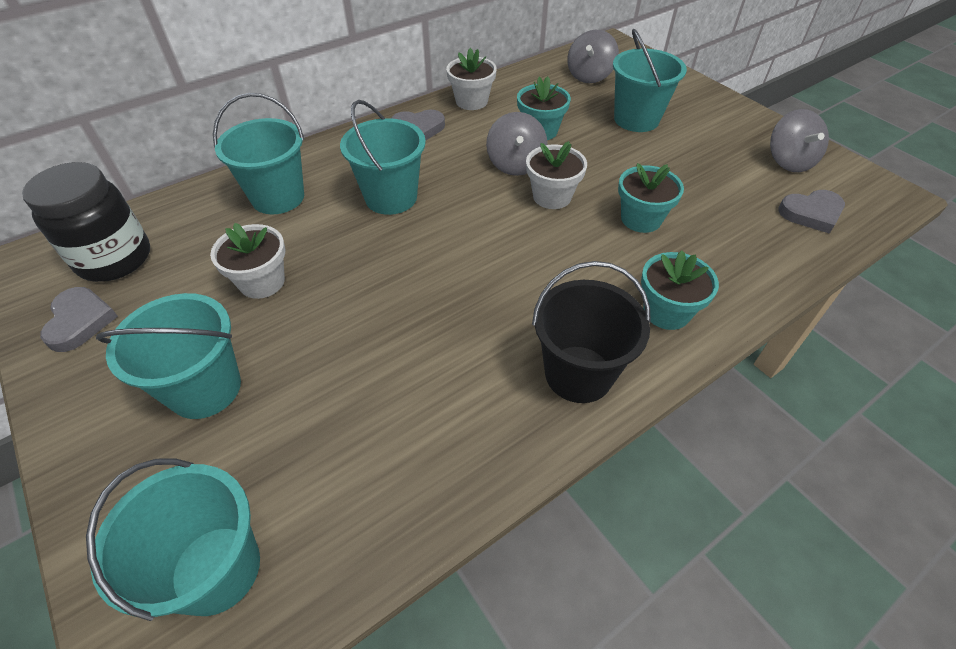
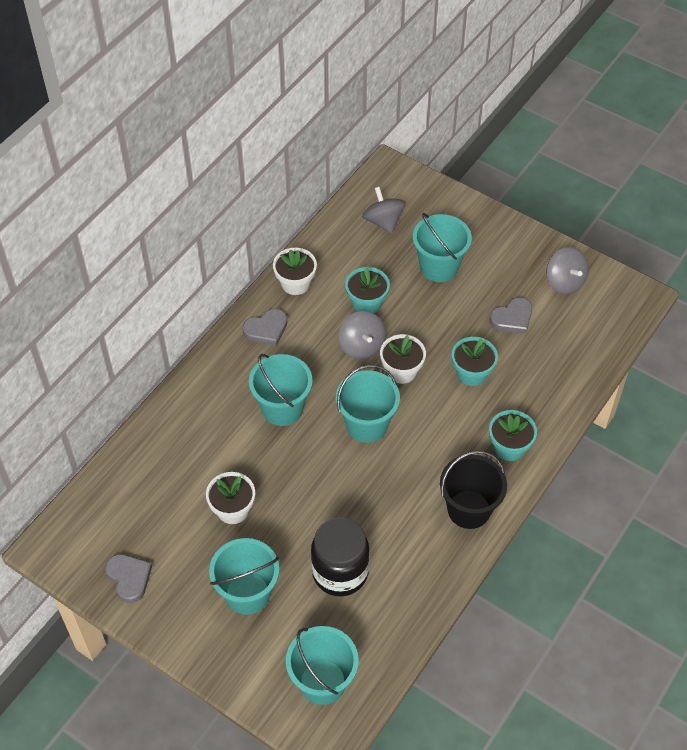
camera: 20 degrees left, 5 degrees up
(115, 259) = (112, 525): black jar -> black jar (340, 572)
(278, 197) = (195, 434): turquoise bucket -> turquoise bucket (367, 424)
(589, 76) = (383, 221): grey spinning top -> grey spinning top turned 150 degrees clockwise
(811, 213) = (587, 332): grey heart -> grey heart (512, 318)

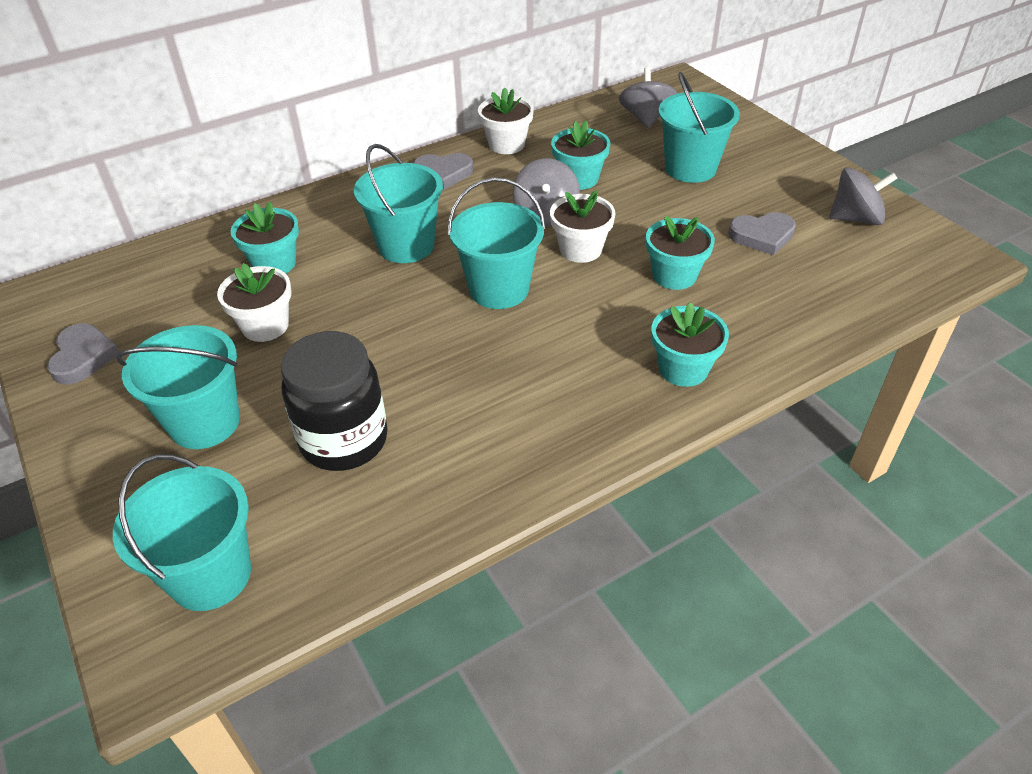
camera: 25 degrees right, 10 degrees down
(201, 456) = (274, 264): none -> turquoise flower pot
(469, 509) = (579, 424): black bucket -> none
(564, 282) = (855, 218): grey spinning top -> grey spinning top turned 90 degrees counterclockwise

